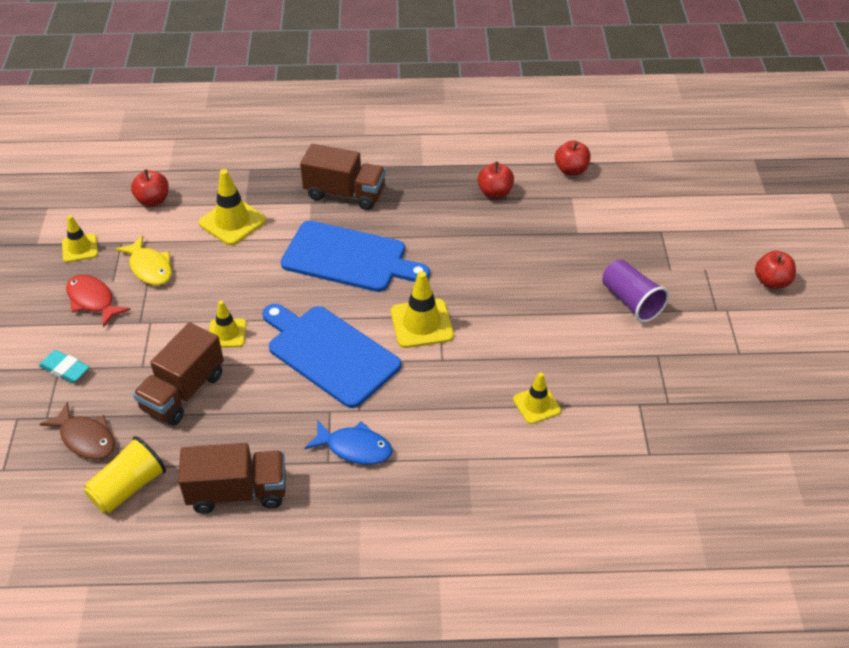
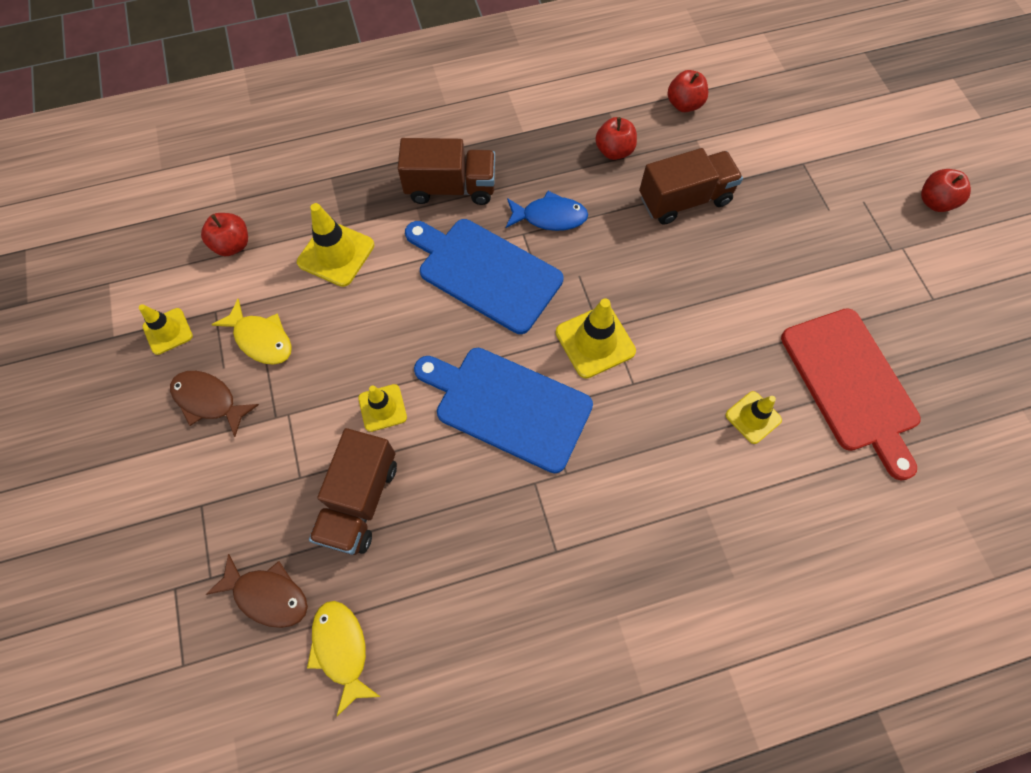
camera: 15 degrees left, 20 degrees up
(65, 369) = (208, 505): turquoise eraser -> none
(93, 300) = (209, 400): red fish -> brown fish
(128, 487) = (341, 649): yellow cup -> yellow fish
(237, 492) = (469, 620): brown truck -> brown truck (684, 200)
(349, 258) = (485, 273): blue cutting board -> blue cutting board turned 150 degrees counterclockwise
(355, 448) = (579, 525): blue fish -> blue fish (550, 217)
(631, 301) = (804, 260): purple cup -> none
(635, 399) = (851, 384): none -> red cutting board

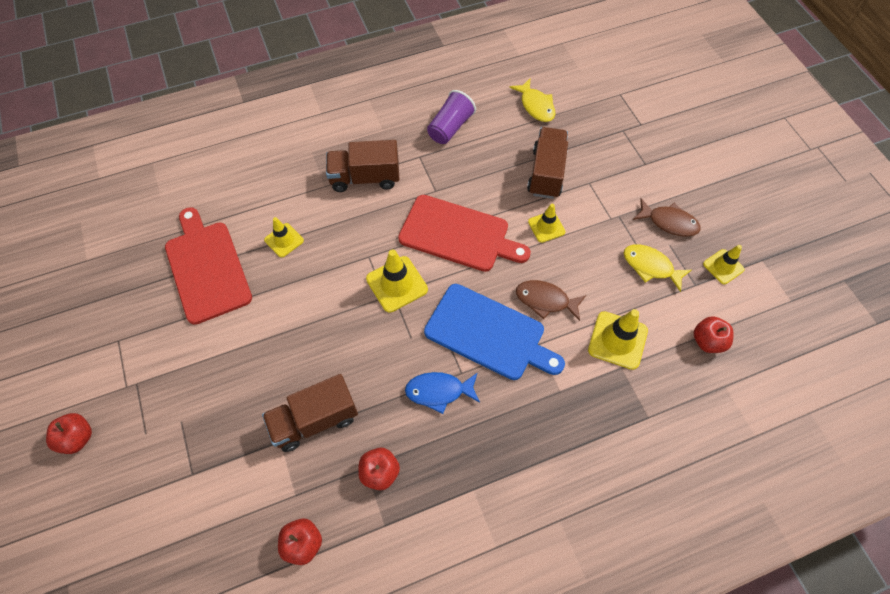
camera: 175 degrees right, 5 degrees down
(267, 595) = (586, 125): brown fish -> brown fish (545, 300)
(451, 188) = (533, 415): brown truck -> brown truck (365, 178)
(500, 610) = (450, 127): none -> purple cup
(507, 406) = (458, 234): blue cutting board -> red cutting board

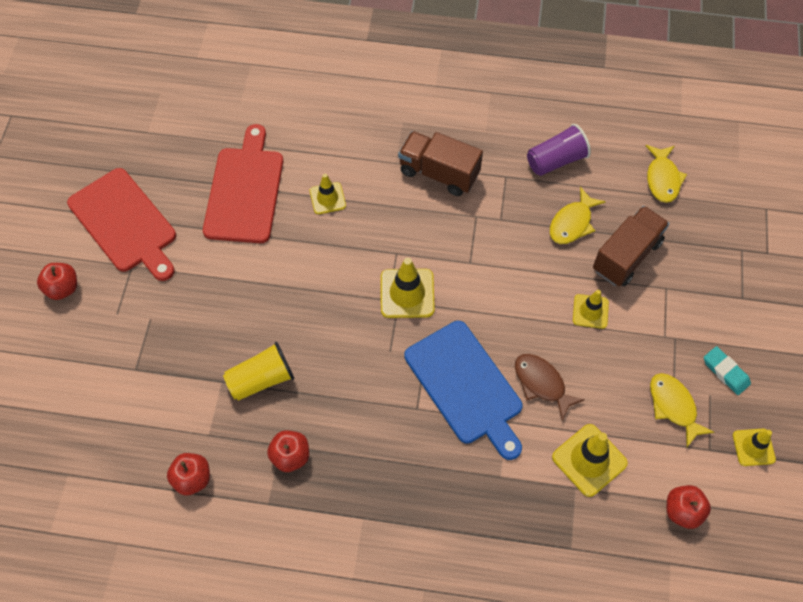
camera: 30 degrees right, 0 degrees up
(315, 420) = (261, 379): brown truck -> yellow cup
(439, 391) = (385, 414): blue fish -> none
(458, 234) = (496, 275): red cutting board -> red cutting board (125, 223)
(491, 168) = (572, 223): none -> yellow fish
(669, 222) = (725, 372): brown fish -> turquoise eraser

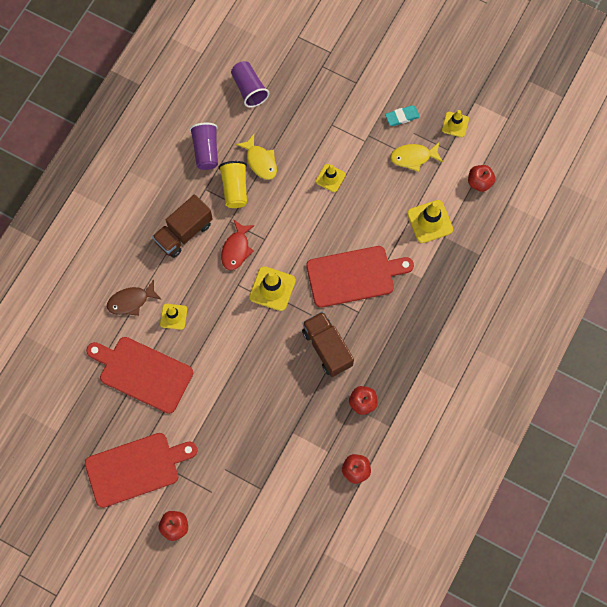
camera: 70 degrees left, 10 degrees up
(261, 379) = (301, 405): yellow cup -> yellow cup (235, 189)
(442, 236) = (236, 249): none -> red fish
(466, 386) = (354, 275): blue cutting board -> red cutting board
(542, 384) = (369, 228): brown fish -> brown fish (131, 301)
(626, 256) = (299, 138): brown truck -> brown truck (327, 348)
(662, 179) = (249, 89): yellow fish -> purple cup

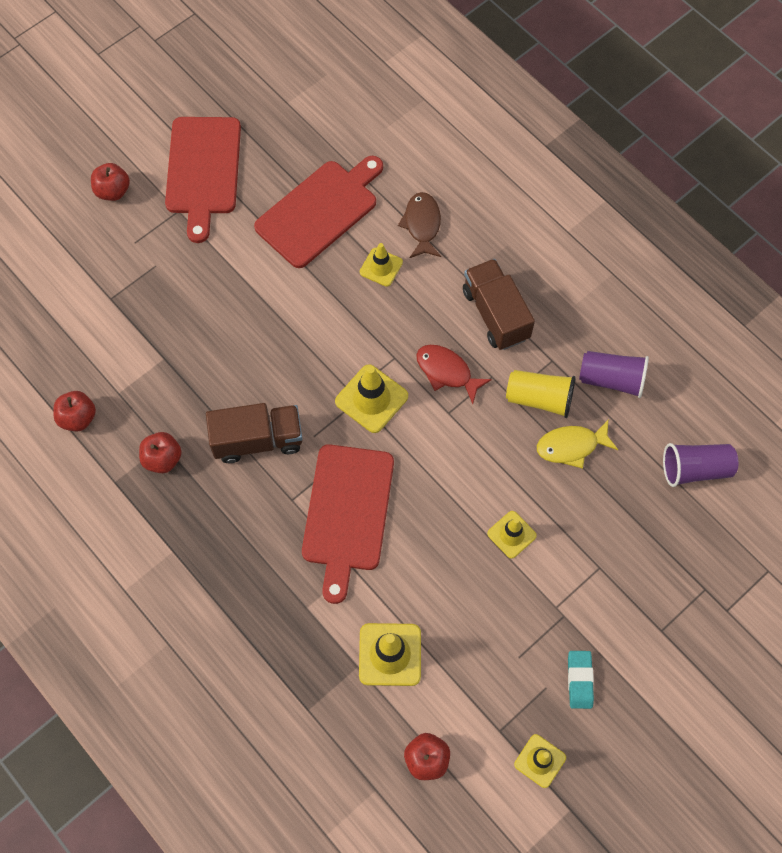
camera: 110 degrees right, 5 degrees down
(413, 157) = (504, 671): yellow fish -> none

